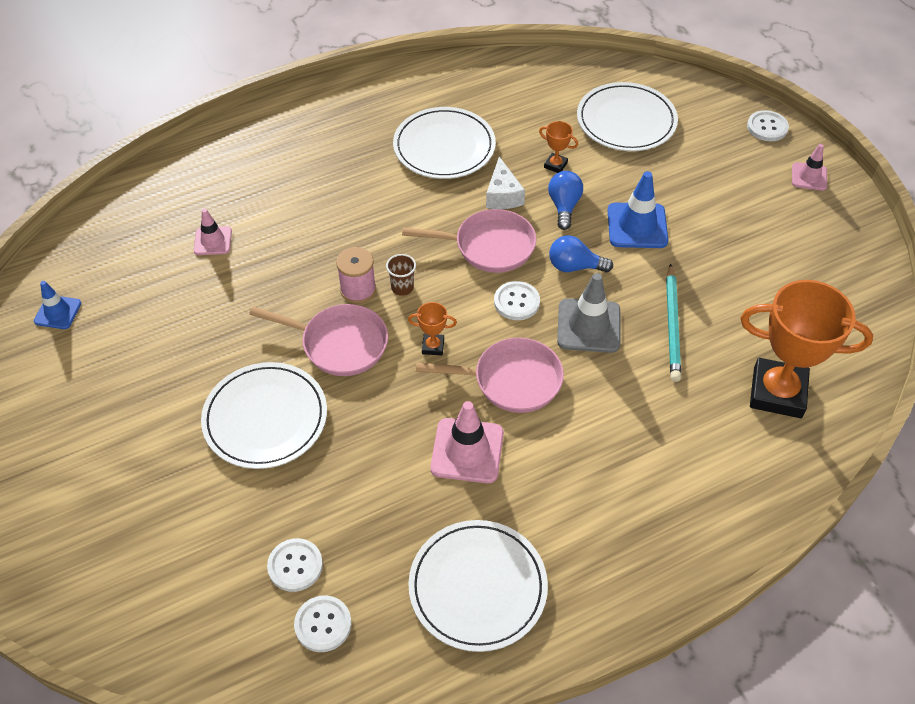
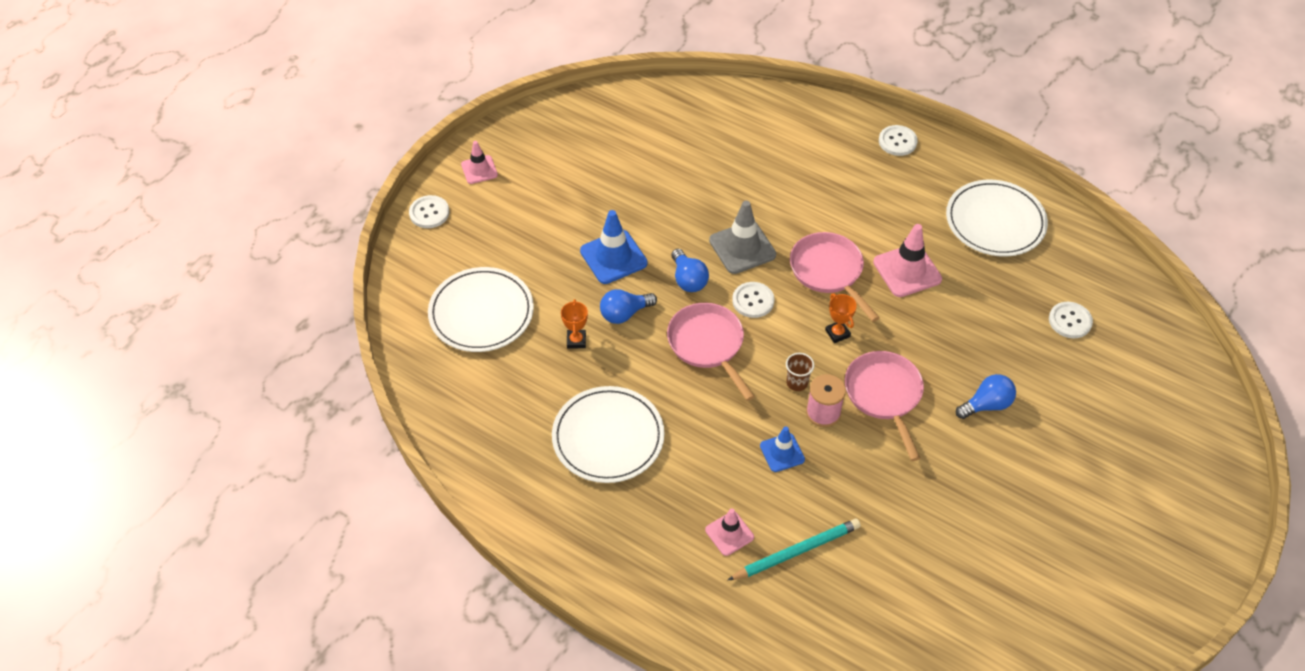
camera: 120 degrees left, 0 degrees up
(58, 312) = (1028, 632): blue traffic cone -> blue traffic cone (782, 452)
(213, 241) = (857, 559): pink traffic cone -> pink traffic cone (729, 533)
(265, 418) = (986, 405): white plate -> blue light bulb
(323, 624) = (1089, 285): white button -> white button (897, 141)
(502, 195) = (641, 362): white cheese -> none
(672, 325) = (703, 201): turquoise pencil -> turquoise pencil (796, 552)
(777, 392) = (722, 128): orange trophy -> none

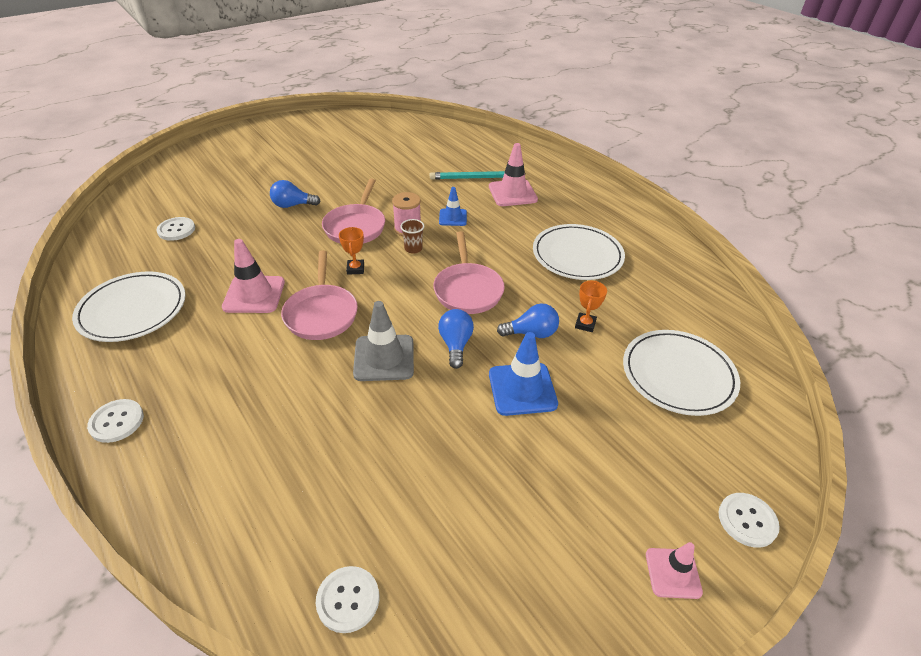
camera: 160 degrees left, 10 degrees down
(729, 533) = (512, 193): pink traffic cone -> pink traffic cone, size x1.63
(753, 301) = (407, 310): white button -> white button (348, 600)

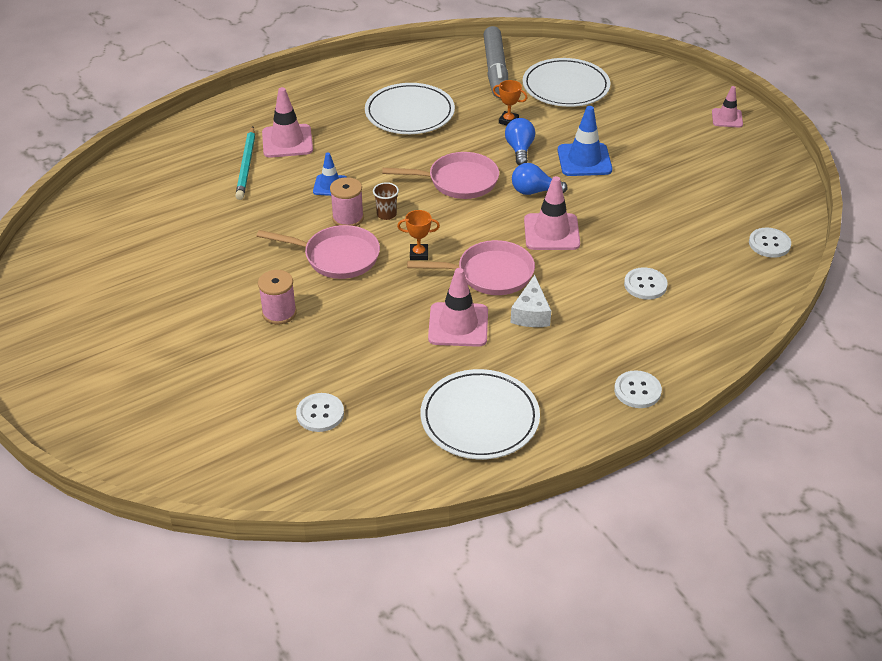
camera: 85 degrees left, 0 degrees up
(257, 341) = (531, 313): none -> white cheese
(292, 205) = (279, 313): blue light bulb -> pink spool
(384, 358) = (551, 232): grey traffic cone -> pink traffic cone
(686, 313) = (495, 70): none -> grey marker
(747, 520) = (687, 85): white button -> white button (645, 285)

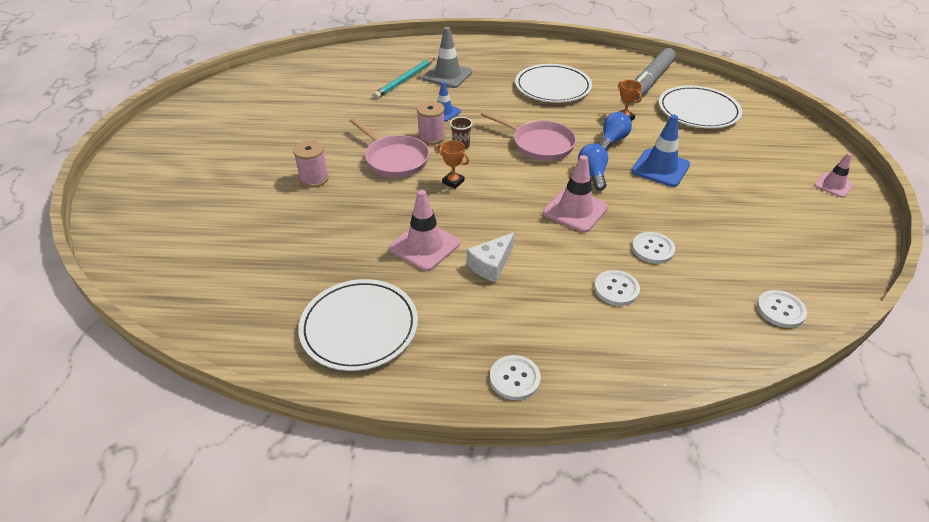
camera: 35 degrees right, 0 degrees up
(287, 141) = (447, 75): pink traffic cone -> grey traffic cone
(320, 414) = (256, 260): white button -> white button (652, 249)
(490, 274) = (491, 219): pink pan -> none
(534, 191) = (592, 174): blue light bulb -> blue light bulb turned 45 degrees clockwise

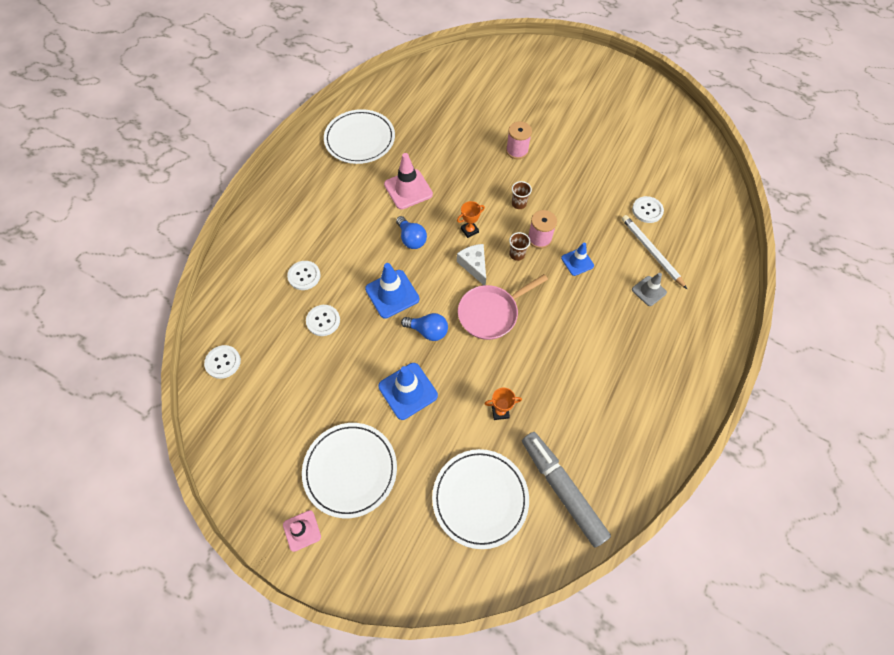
camera: 115 degrees right, 20 degrees up
(394, 159) = (519, 204): pink pan -> brown cup
(404, 80) = (651, 252): turquoise pencil -> white pencil
(447, 75) = (649, 291): grey traffic cone -> grey traffic cone, size x0.61
(491, 265) = (369, 218): white cheese -> white cheese (474, 266)
(514, 378) = (279, 193): white button -> white button (647, 210)
(552, 87) = (588, 377): white plate -> white plate (350, 470)
(575, 210) = (392, 294): pink traffic cone -> blue traffic cone
(612, 140) = (468, 376): blue light bulb -> blue light bulb (411, 239)

